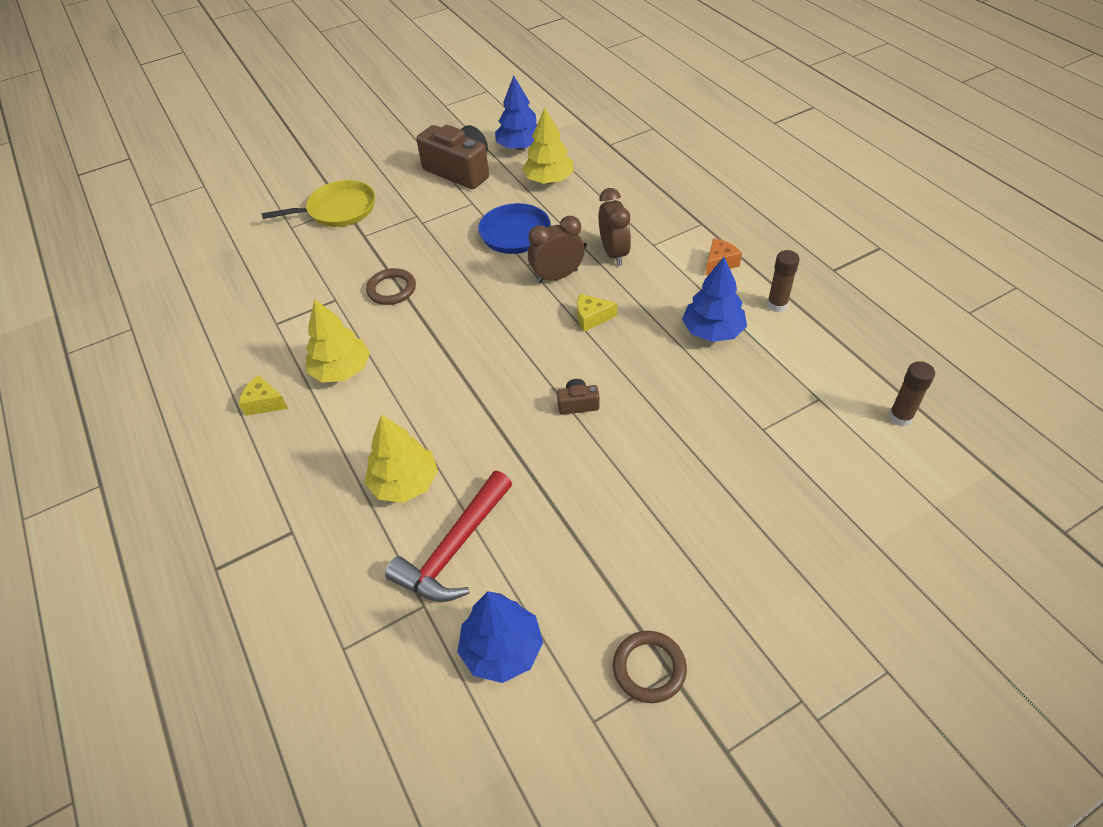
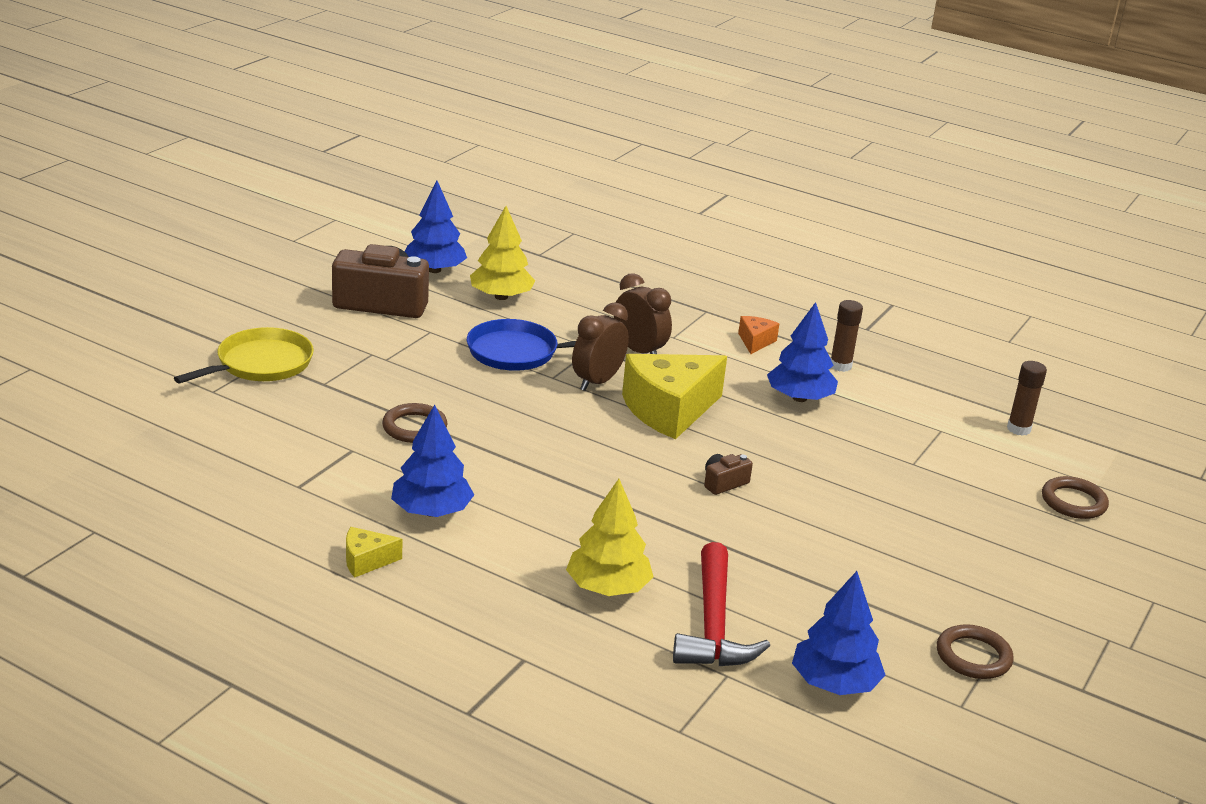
camera: 35 degrees left, 20 degrees down
(341, 370) = (431, 511): yellow tree -> blue tree
(591, 318) = (669, 410): yellow cheese -> yellow cheese, size x2.19
(892, 520) = (1073, 502): none -> brown ring

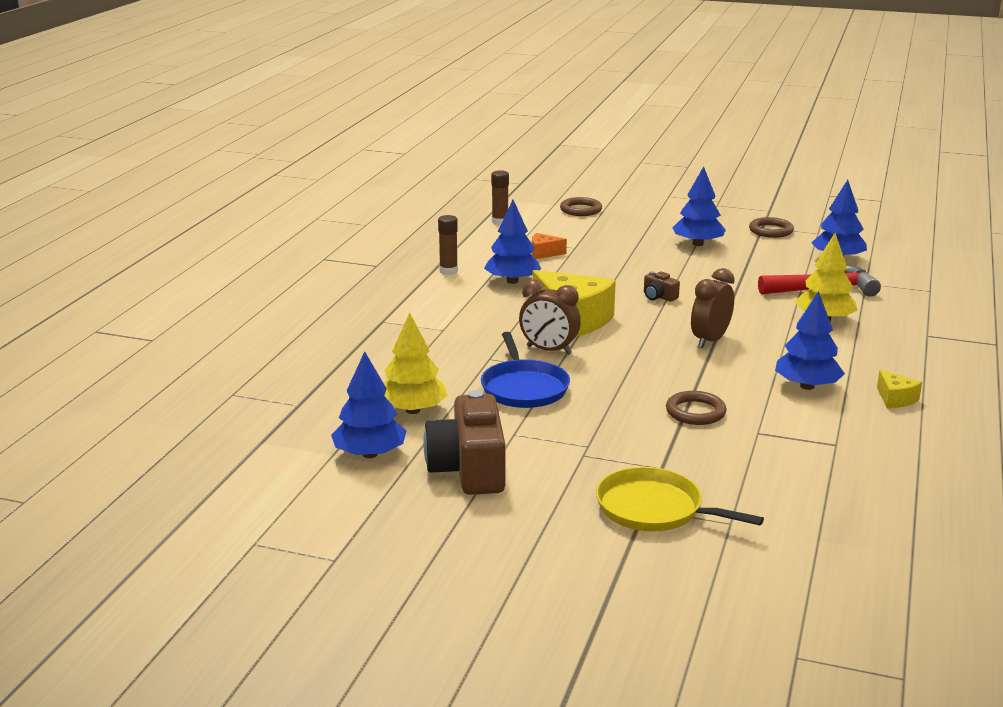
camera: 100 degrees left, 5 degrees down
(639, 351) = (480, 340): brown clock -> brown clock (710, 340)
(755, 341) = (428, 300): orange cheese -> orange cheese (544, 253)
(917, 566) = (698, 244): none -> blue tree

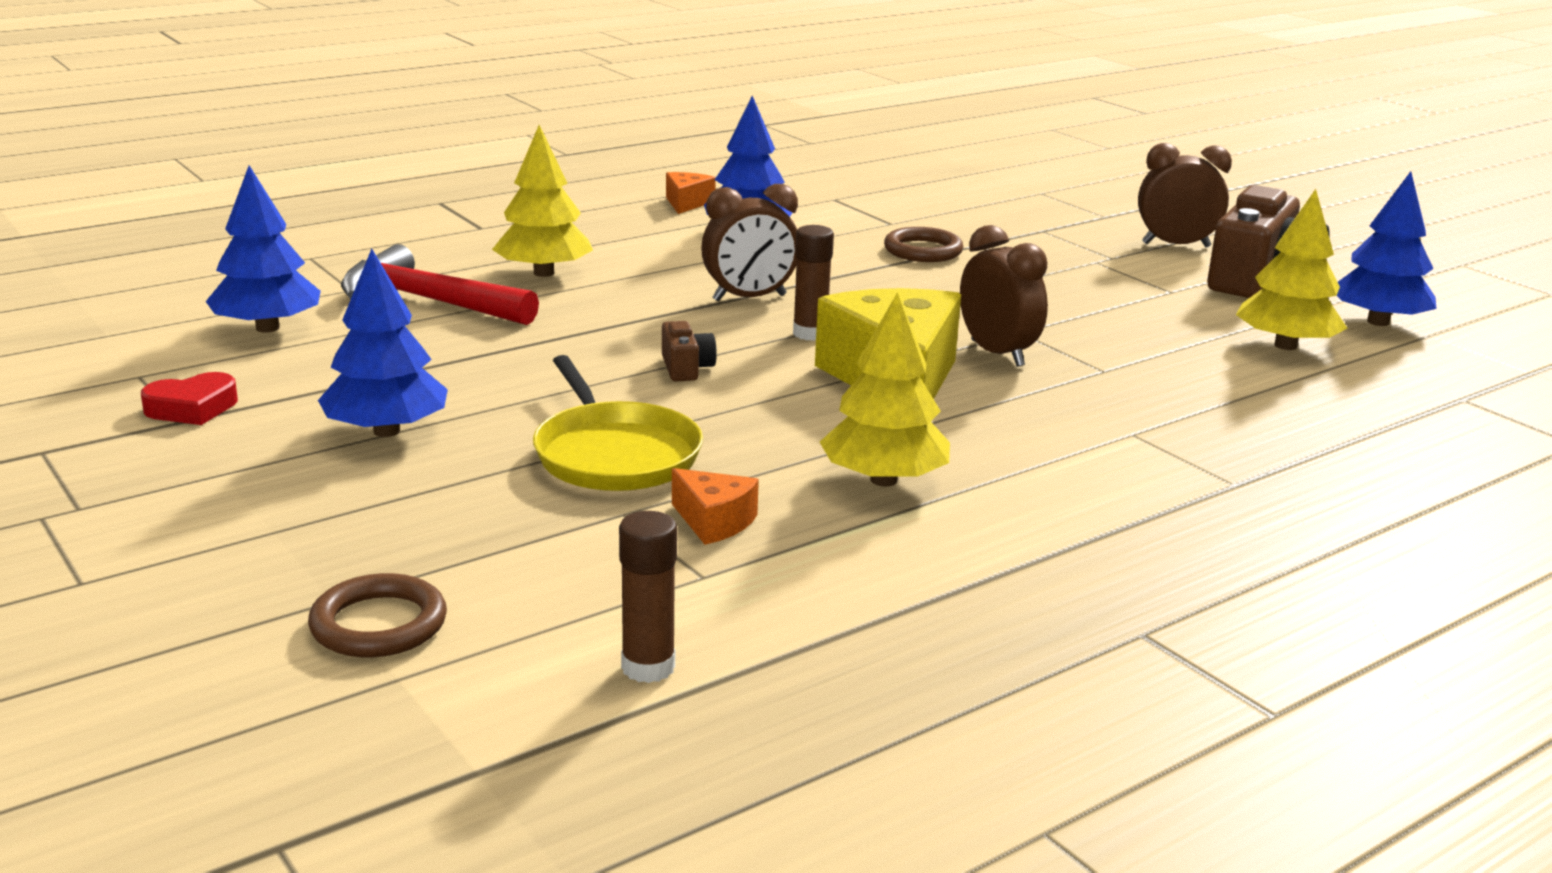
camera: 145 degrees left, 0 degrees up
(448, 271) = (984, 551): brown glue stick -> brown glue stick (810, 334)
(512, 281) = (883, 480): blue tree -> yellow tree
(524, 388) = (1098, 325): blue pan -> none
(558, 489) = (1176, 245): none -> brown clock
(654, 509) = (1097, 213): yellow pan -> yellow pan (614, 454)
(771, 231) = (192, 408): brown ring -> red heart
(895, 399) = (686, 203): yellow cheese -> orange cheese

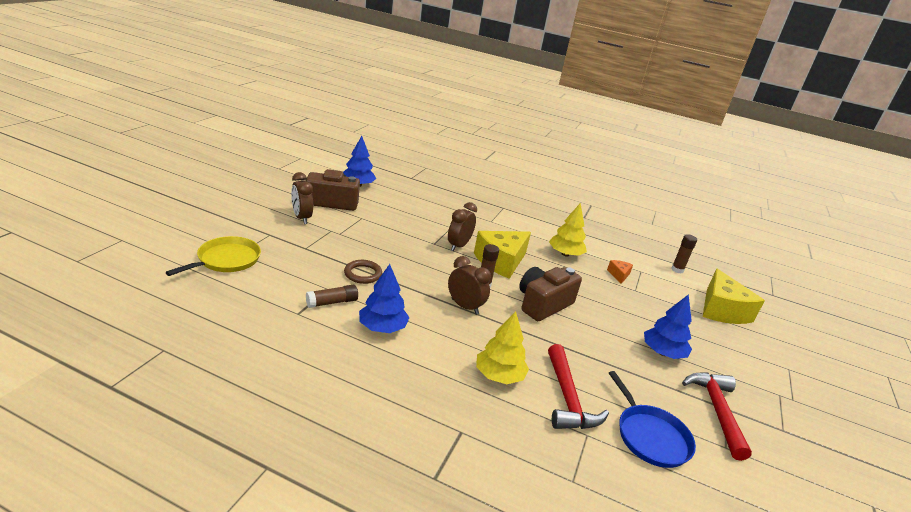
camera: 125 degrees left, 5 degrees up
(192, 408) = (717, 411): red heart -> red hammer
(267, 328) = (650, 436): blue tree -> blue pan
(379, 624) = (722, 310): brown ring -> yellow cheese
(614, 454) = (612, 301): yellow pan -> yellow pan (226, 260)
(686, 203) = (347, 364): orange cheese -> none
(686, 368) = (543, 304): brown camera -> brown camera, size x2.27
(847, 219) = (332, 302): none -> brown glue stick
(1285, 346) = (396, 199): yellow tree -> none

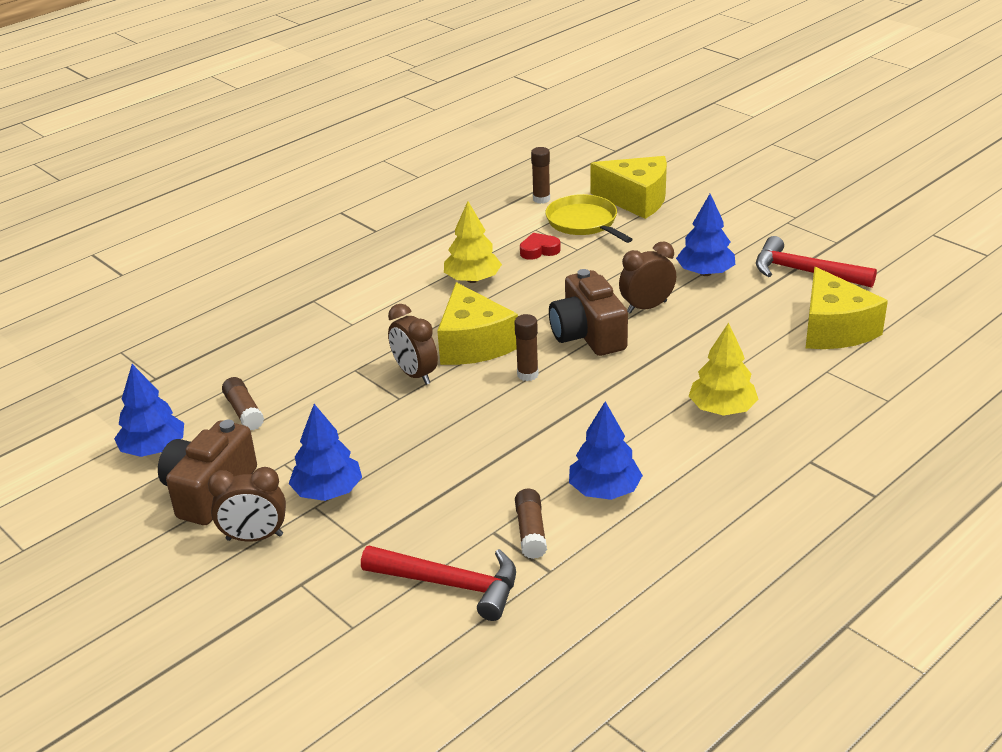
camera: 60 degrees left, 5 degrees up
(226, 260) = (370, 644): yellow pan -> yellow pan (584, 222)
(344, 232) = (327, 491): none -> blue tree
(363, 274) = (463, 489): brown ring -> none
(398, 202) = (244, 411): none -> brown glue stick
(464, 306) = (575, 404): brown clock -> brown clock (646, 307)
(567, 398) = (769, 368): red hammer -> red hammer (450, 584)
(619, 275) = (539, 250): orange cheese -> red heart
(650, 436) = (834, 329): blue pan -> yellow cheese

